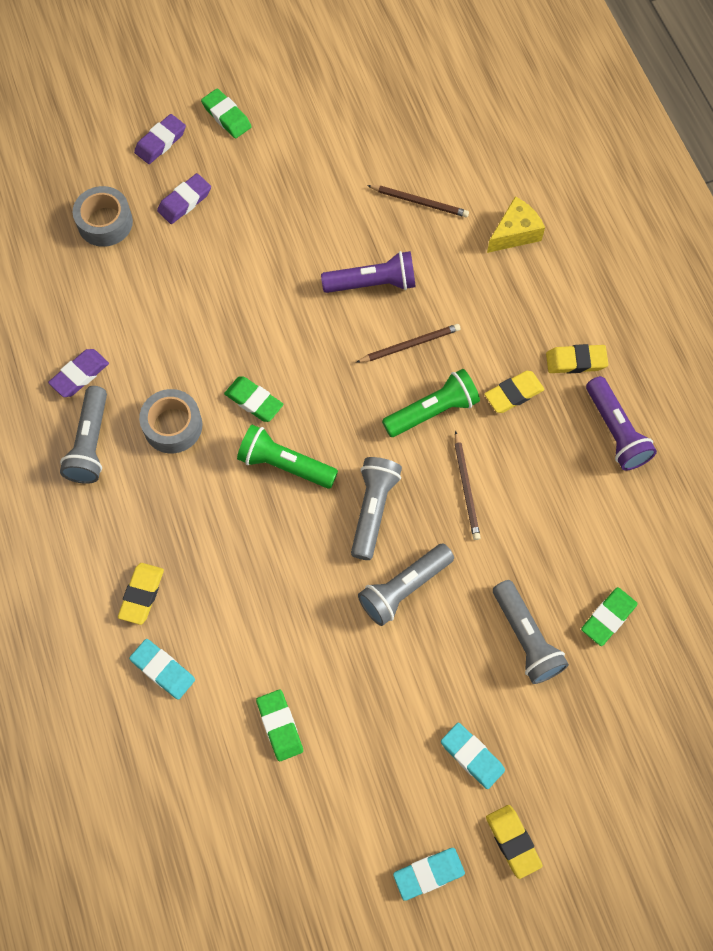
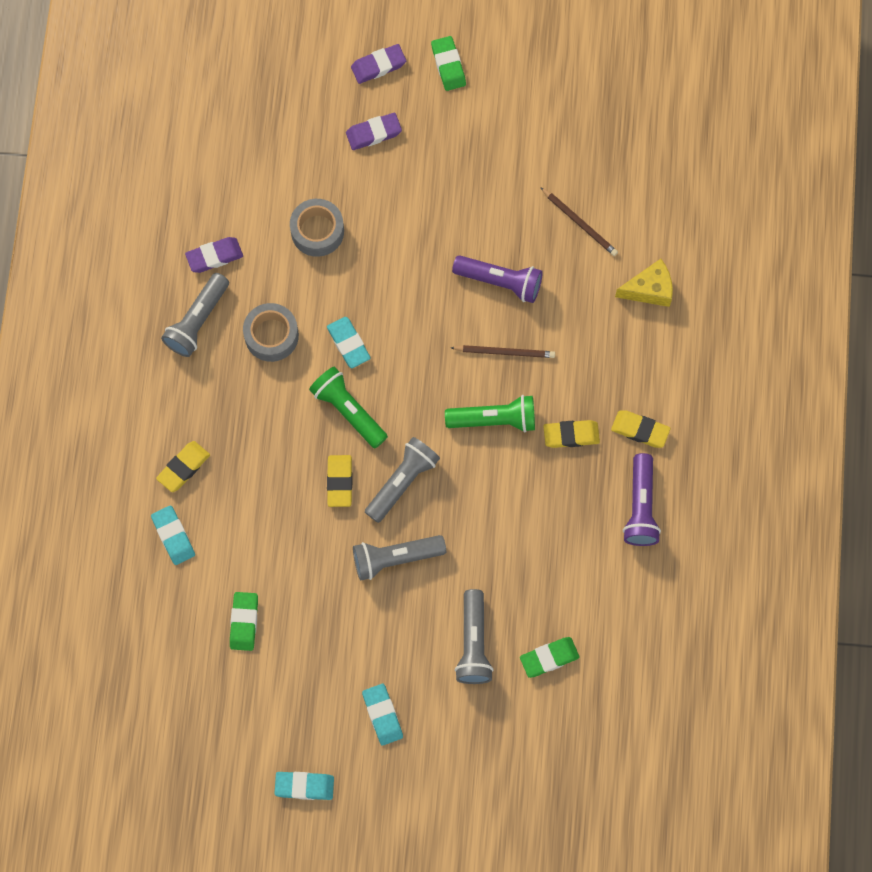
camera: 25 degrees right, 5 degrees up
(105, 222) = (296, 124): grey tape -> grey tape (317, 231)
(254, 401) = (348, 344): green eraser -> turquoise eraser
(466, 488) = (489, 498): brown pencil -> none
(513, 841) = (381, 793): yellow eraser -> yellow eraser (339, 482)

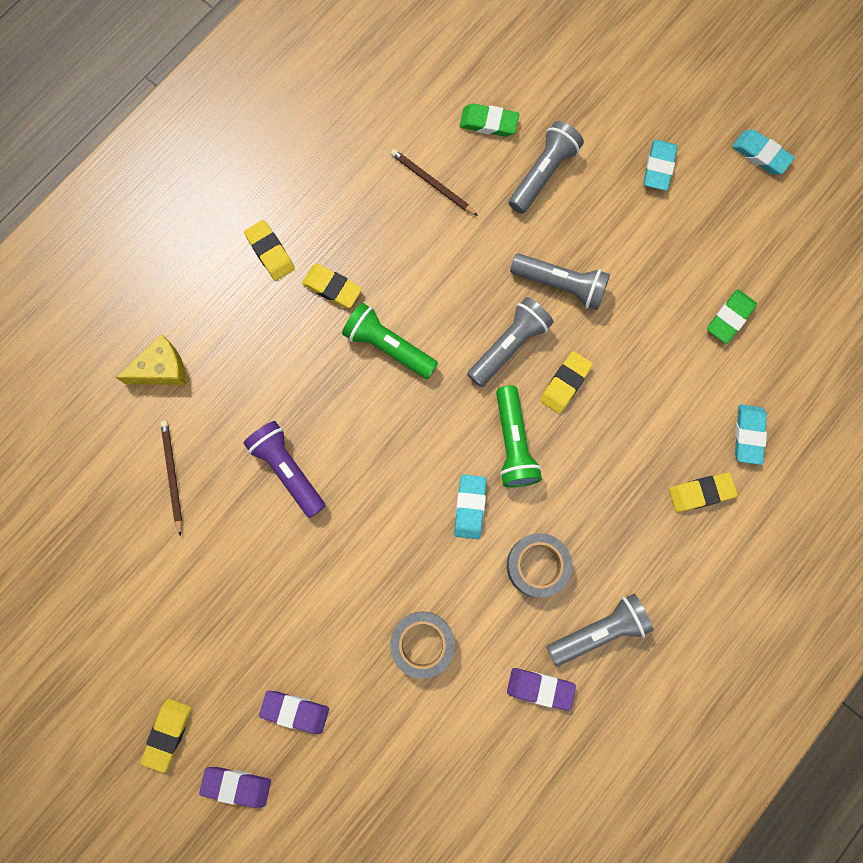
camera: 145 degrees left, 5 degrees up
(402, 482) = (509, 346): grey flashlight -> grey flashlight turned 150 degrees clockwise
(448, 65) = (168, 734): green eraser -> yellow eraser
(505, 352) = (333, 400): brown pencil -> brown pencil (432, 183)
(640, 507) = (321, 190): purple flashlight -> none
(649, 289) = (162, 369): yellow cheese -> yellow cheese turned 135 degrees clockwise

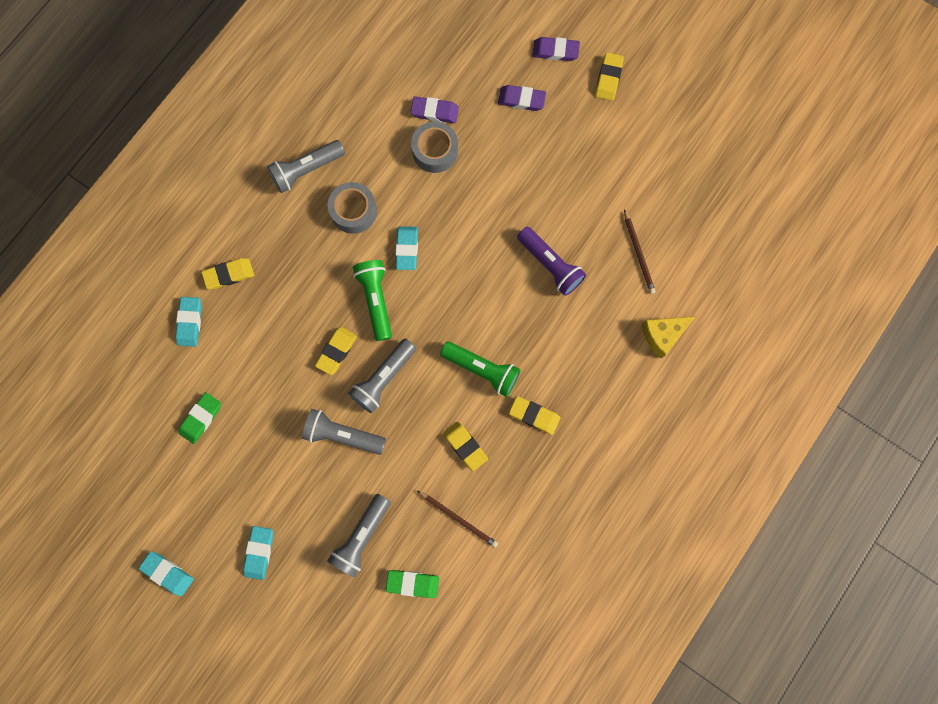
camera: 175 degrees right, 0 degrees up
(270, 252) = (590, 442): yellow eraser -> yellow eraser (465, 446)
(540, 688) = (348, 128): purple eraser -> purple eraser (435, 112)

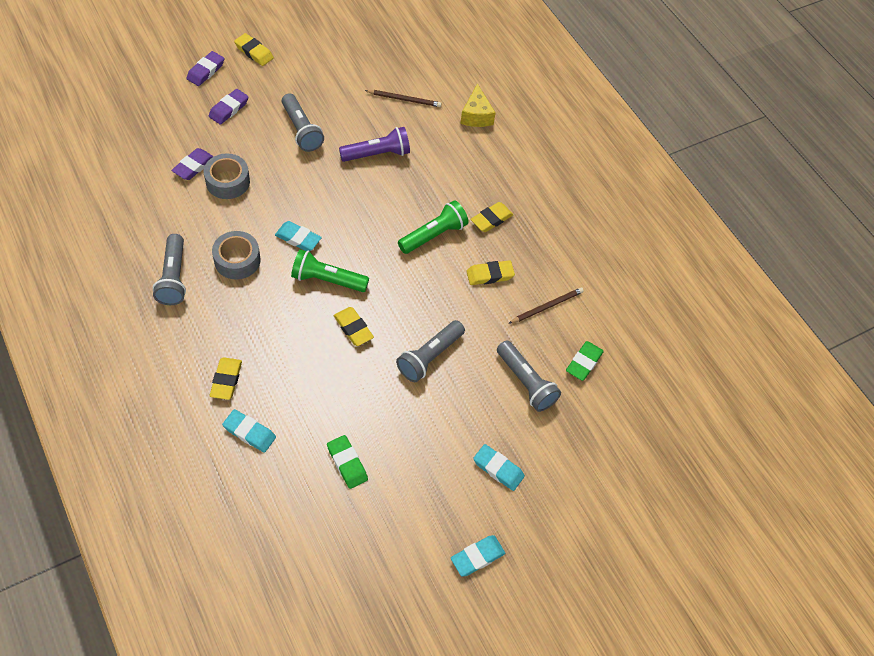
camera: 70 degrees left, 20 degrees down
(383, 378) = (399, 305): grey flashlight -> grey flashlight (301, 130)

